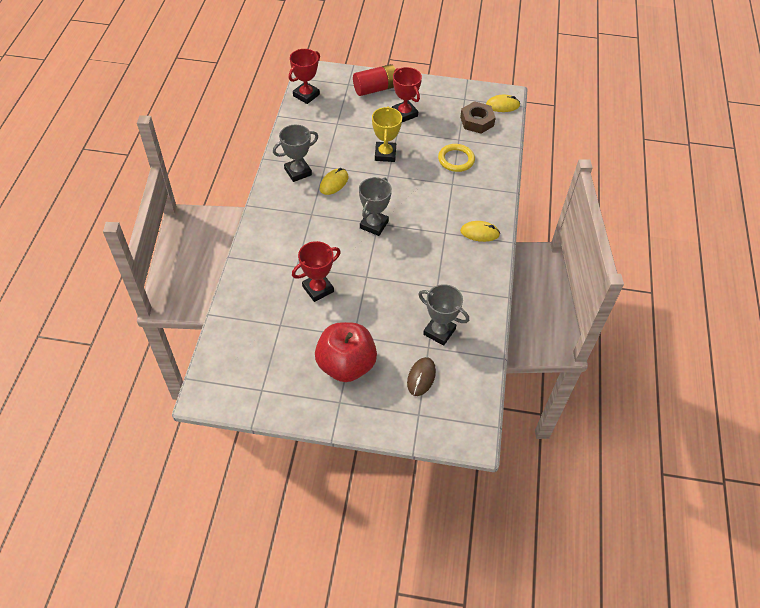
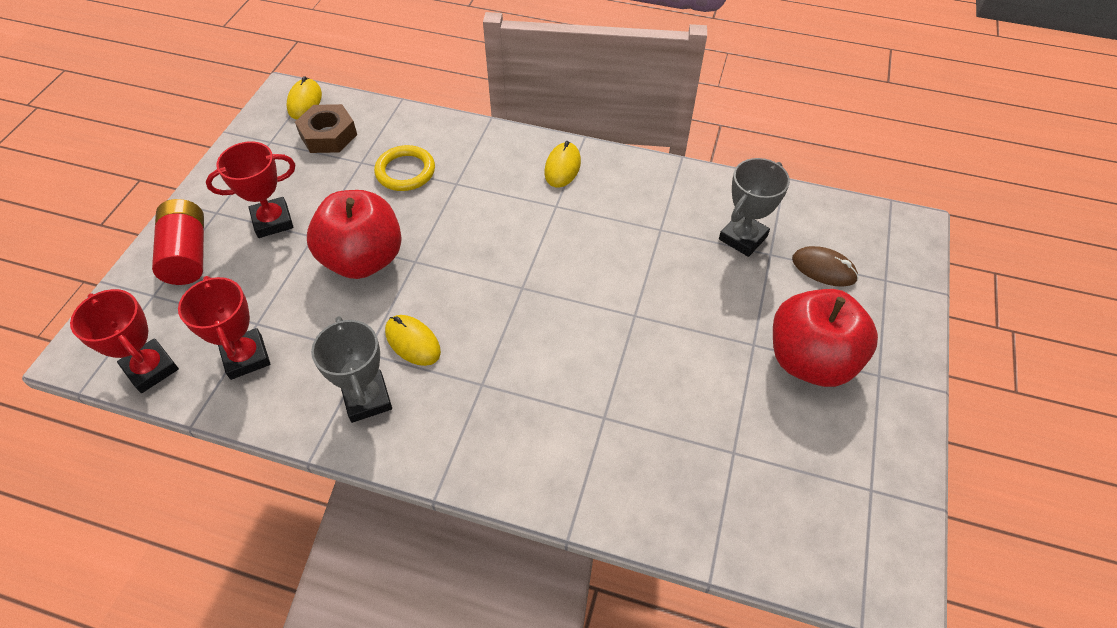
camera: 80 degrees left, 0 degrees up
(318, 289) = (657, 387): red trophy -> red trophy (246, 357)
(374, 225) = (524, 293): grey trophy -> none
(385, 154) = (363, 259): yellow trophy -> red apple

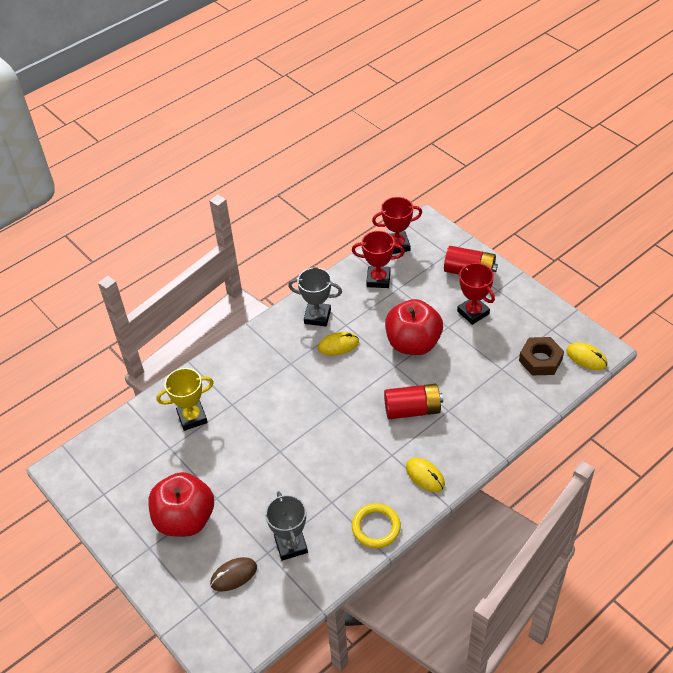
camera: 125 degrees right, 5 degrees down
(272, 221) = (473, 312): red trophy -> red trophy turned 45 degrees counterclockwise
(405, 171) = (477, 388): yellow ring -> yellow ring (376, 527)
(477, 214) = (412, 410): none -> red battery
(664, 456) = (192, 417): none -> yellow trophy

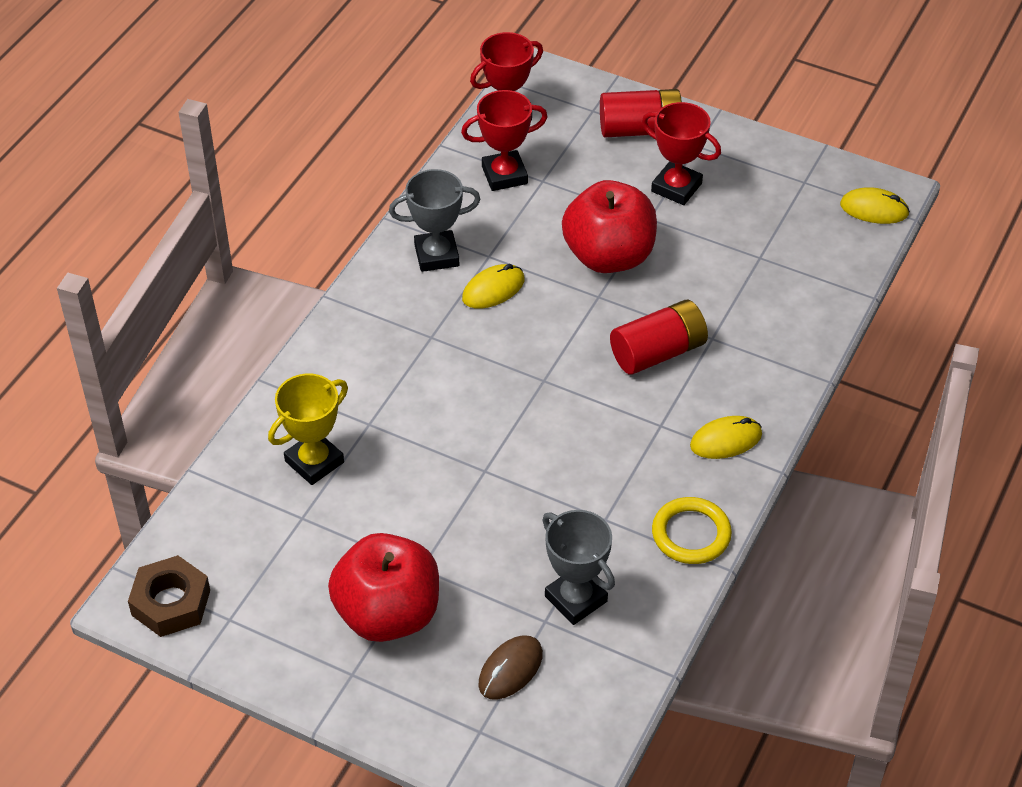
camera: 25 degrees left, 0 degrees up
(425, 476) = (726, 440): yellow mouse -> yellow mouse turned 45 degrees counterclockwise
(540, 360) = (810, 230): brown nut -> brown nut (171, 602)

